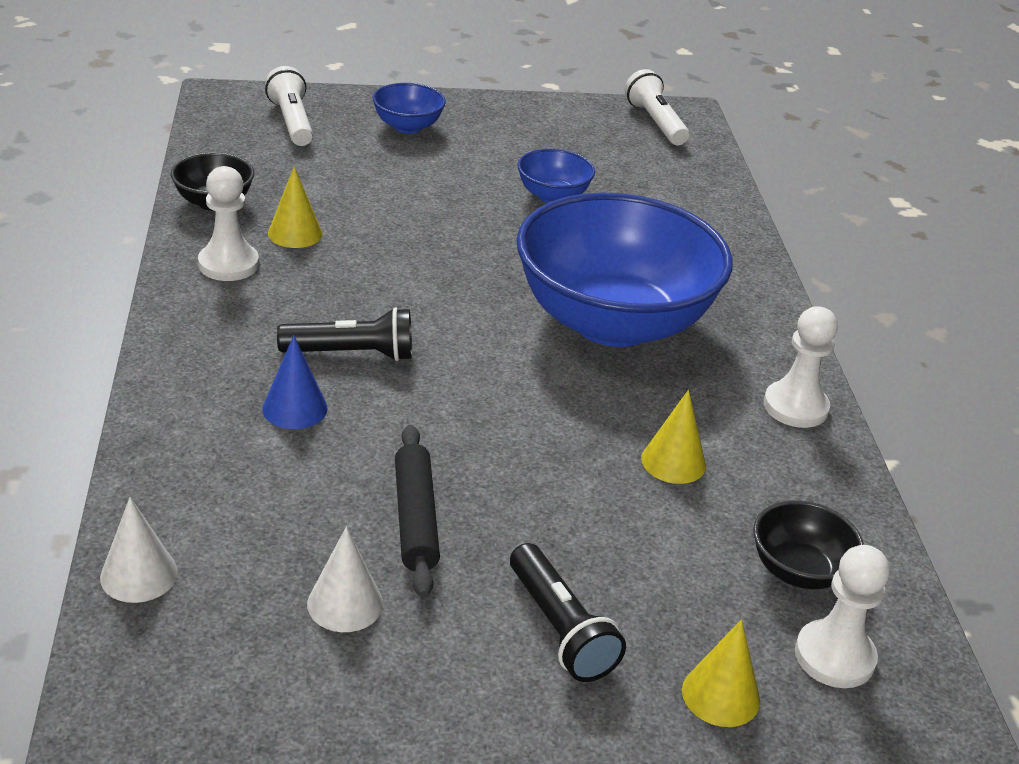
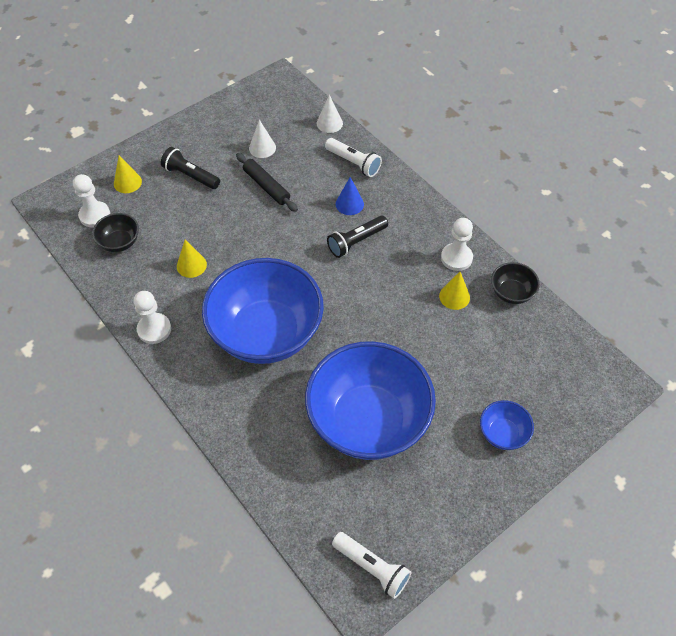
camera: 150 degrees right, 20 degrees up
(292, 122) = (561, 388): white flashlight -> white flashlight (353, 163)
(553, 196) = (368, 420): blue bowl -> blue bowl, size x2.37

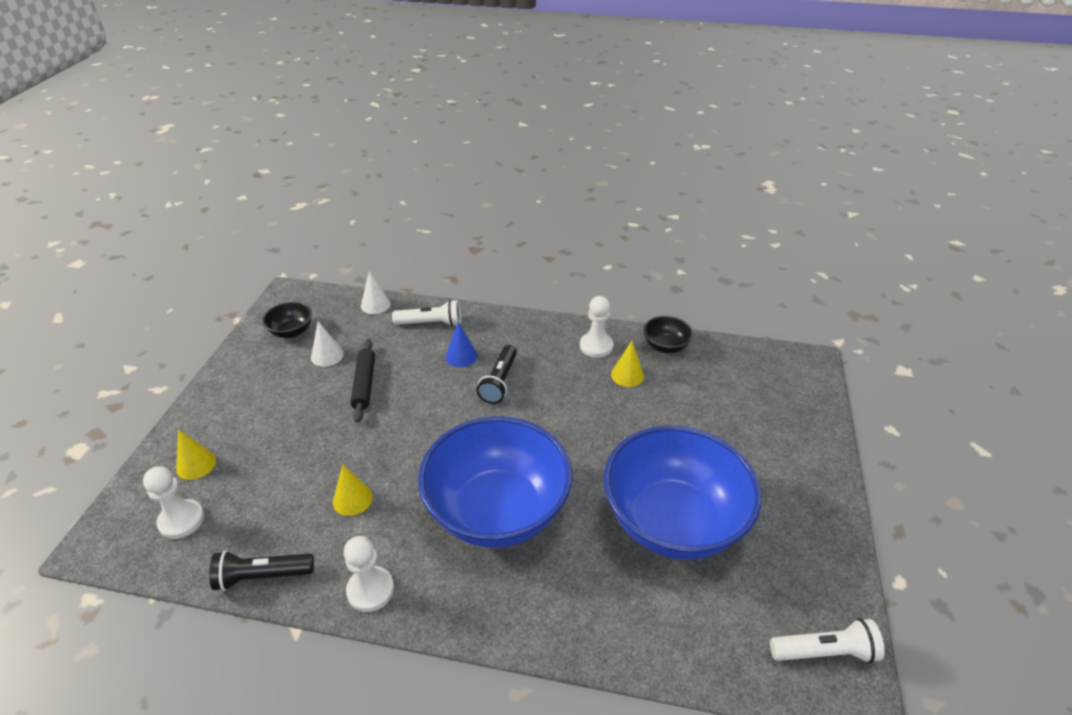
camera: 40 degrees left, 15 degrees down
(119, 242) = (241, 529): black bowl -> black bowl (291, 331)
(190, 176) = (270, 418): black flashlight -> black flashlight (262, 576)
(266, 186) = (364, 384): black rolling pin -> black rolling pin turned 75 degrees clockwise
(503, 433) = (782, 453): blue bowl -> none

